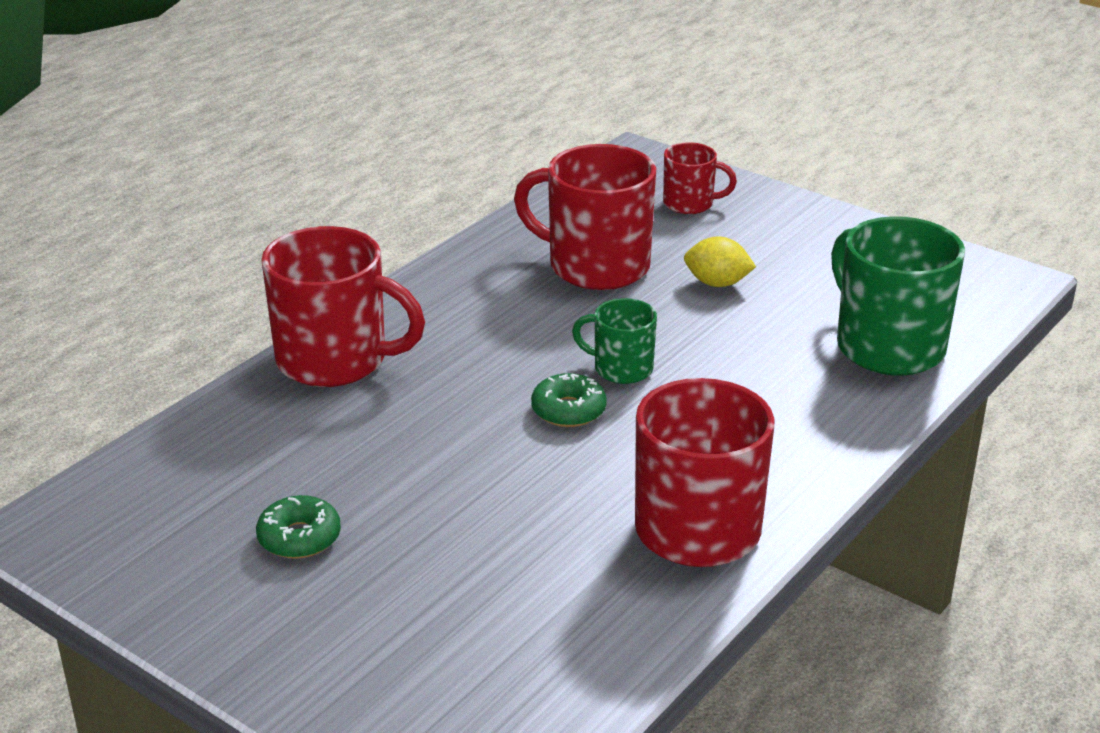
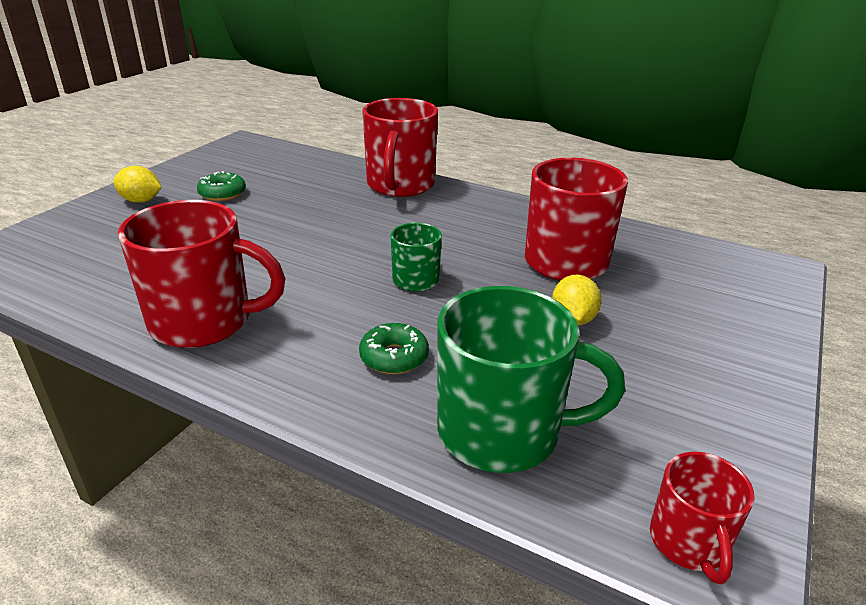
camera: 80 degrees right, 0 degrees up
(295, 632) = (141, 201): none -> yellow lemon
(568, 410) = (355, 261): green donut -> green donut (394, 357)
(690, 204) = (712, 300): red mug -> red mug (688, 542)
(887, 346) = (502, 432): green mug -> green mug turned 45 degrees clockwise

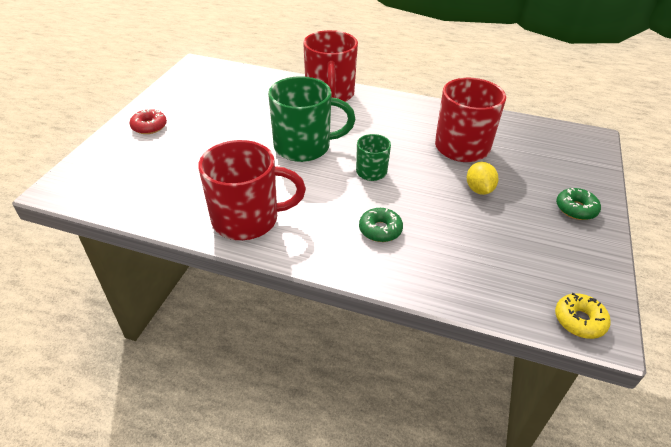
camera: 10 degrees left, 10 degrees up
(141, 201) = (149, 126): yellow lemon -> red donut
(222, 194) = (206, 114): green donut -> green donut (576, 209)
(502, 432) = (462, 271): green mug -> green mug (304, 147)
(688, 542) = (579, 320): red mug -> yellow donut

